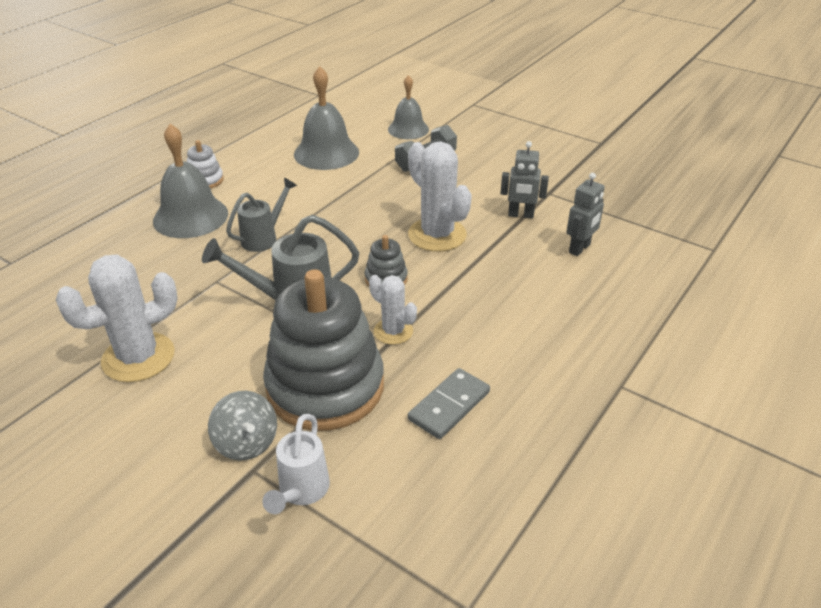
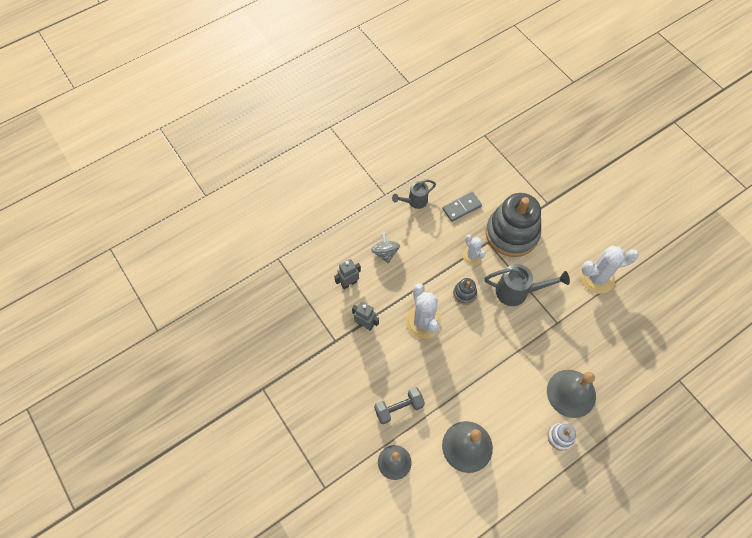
camera: 160 degrees left, 25 degrees up
(246, 443) = (549, 216): grey spinning top -> grey spinning top (385, 253)
(264, 238) = (526, 354): grey watering can -> grey watering can (414, 201)
(301, 492) = (530, 189): white watering can -> none

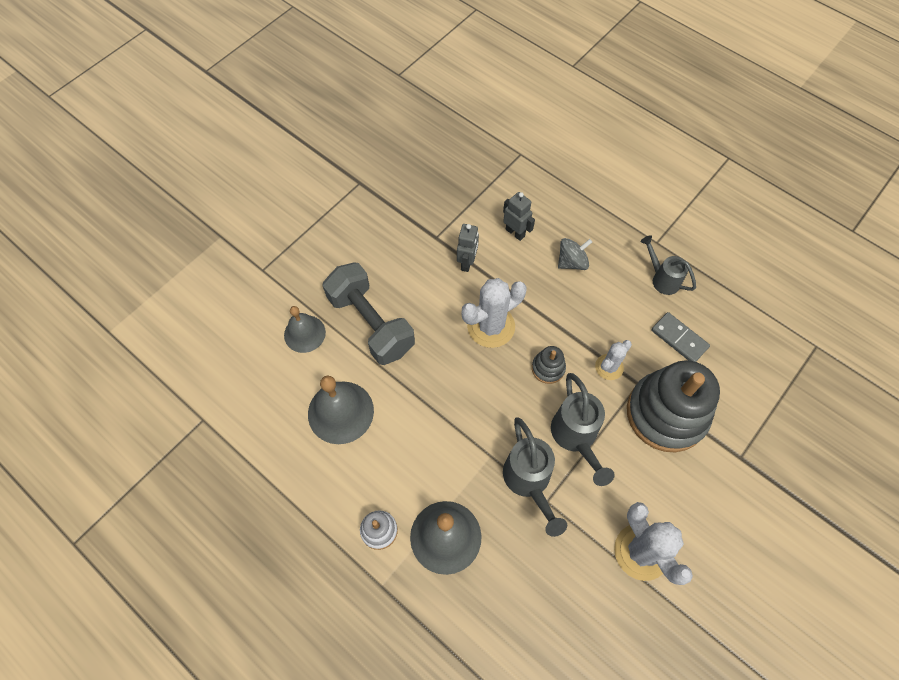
camera: 75 degrees right, 0 degrees up
(399, 408) = (371, 323): grey dumbbell -> grey dumbbell, size x1.70
(543, 330) = (529, 482): none -> grey watering can

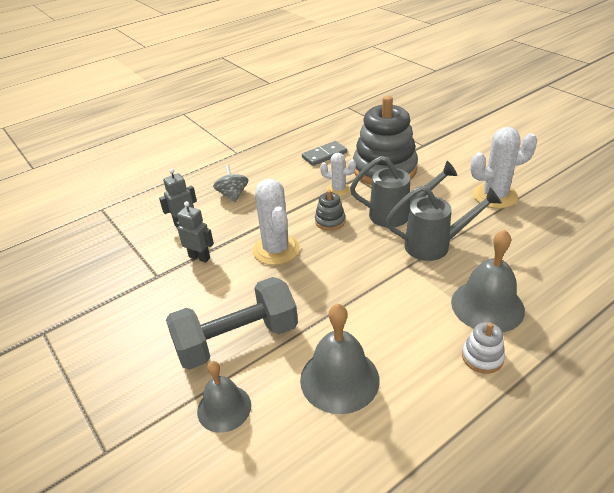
camera: 75 degrees left, 25 degrees down
(609, 367) = (338, 189): white cactus -> white cactus turned 45 degrees counterclockwise
(662, 278) = (270, 155): grey watering can -> none

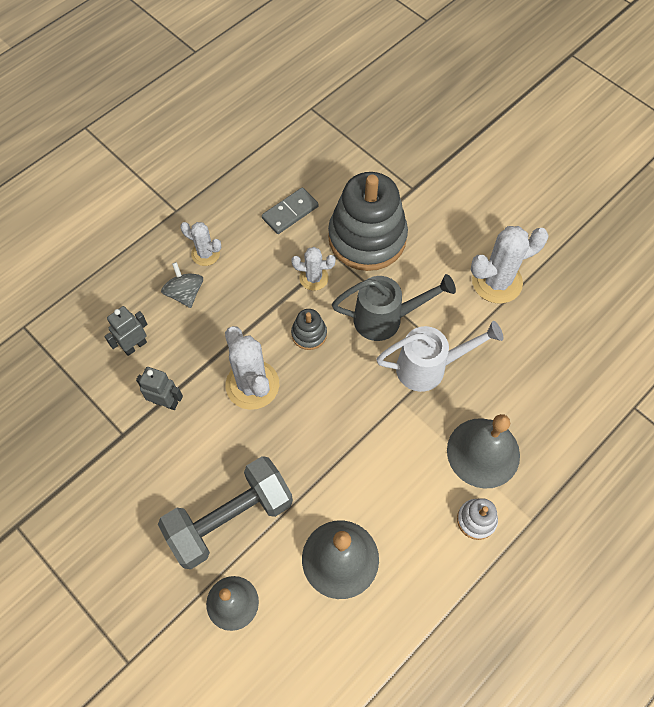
camera: 10 degrees left, 25 degrees up
(254, 174) = (205, 254): none -> white cactus
(435, 245) = (430, 367): grey watering can -> white watering can

